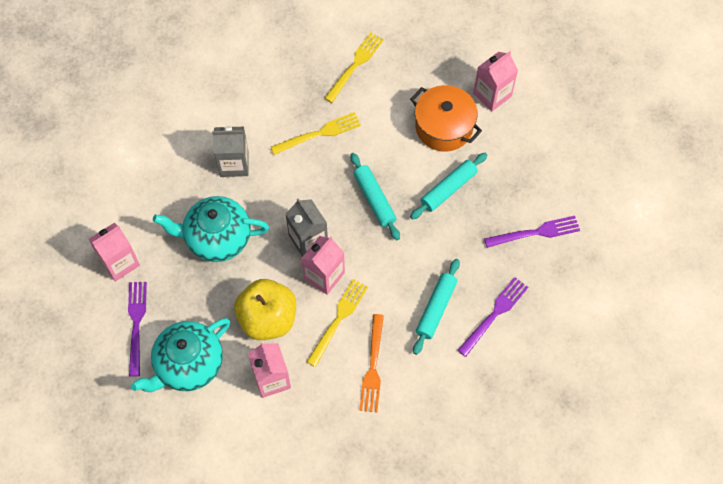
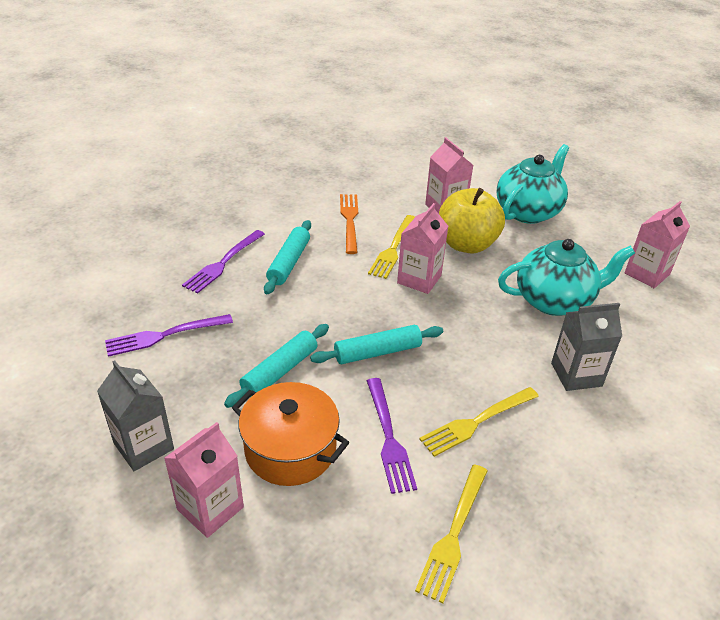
camera: 170 degrees right, 25 degrees down
(136, 324) = (595, 233): purple fork -> purple fork (389, 437)
(308, 239) = (448, 307): grey carton -> grey carton (144, 446)
(374, 199) = (377, 352): turquoise rolling pin -> turquoise rolling pin turned 75 degrees counterclockwise

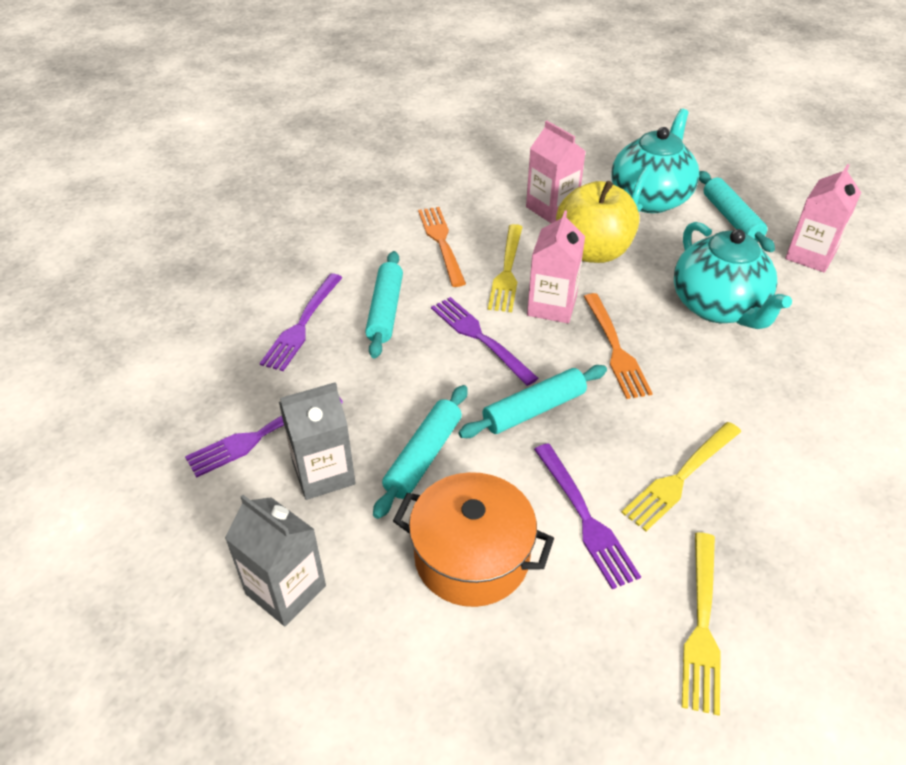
camera: 10 degrees left, 5 degrees up
(210, 508) = (399, 655): pink carton -> none
(354, 293) = (480, 338): none -> purple fork
(459, 318) = (615, 348): none -> orange fork
(554, 300) = (718, 307): turquoise teapot -> turquoise teapot turned 90 degrees clockwise
(576, 374) = (773, 396): grey carton -> grey carton (323, 473)
(590, 236) = (731, 218): none -> turquoise rolling pin

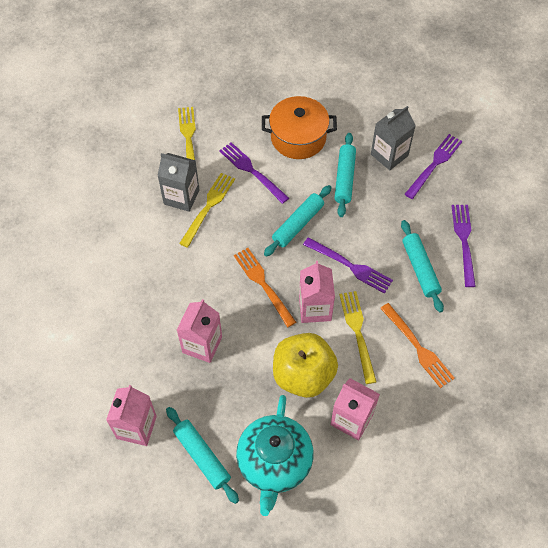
camera: 160 degrees right, 15 degrees up
(286, 590) = (371, 101): grey carton -> grey carton (181, 197)
(718, 307) = (202, 345): turquoise teapot -> pink carton

